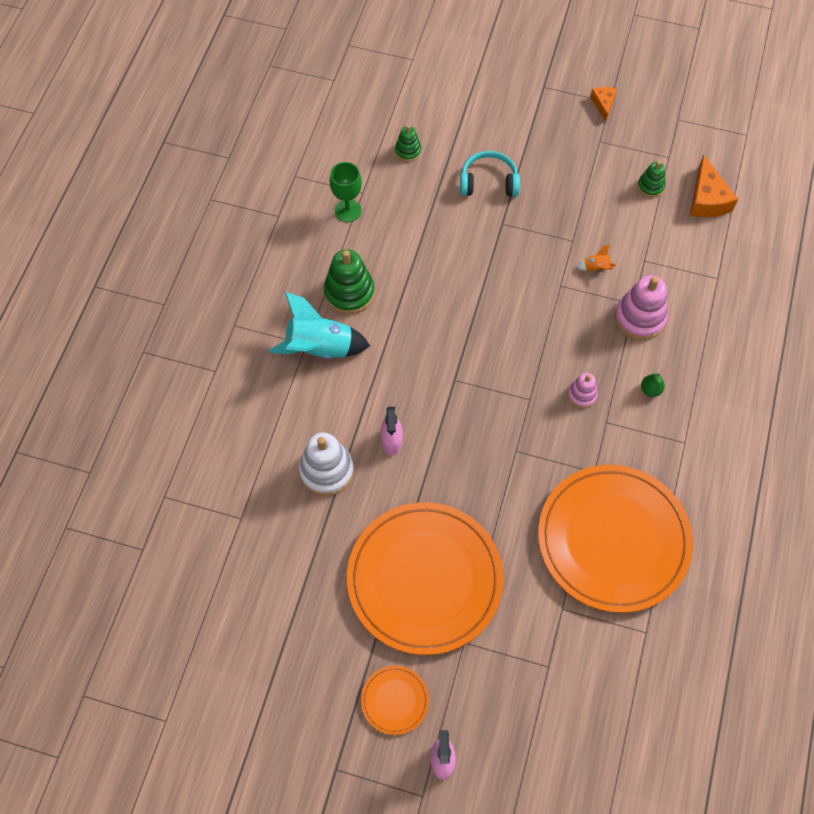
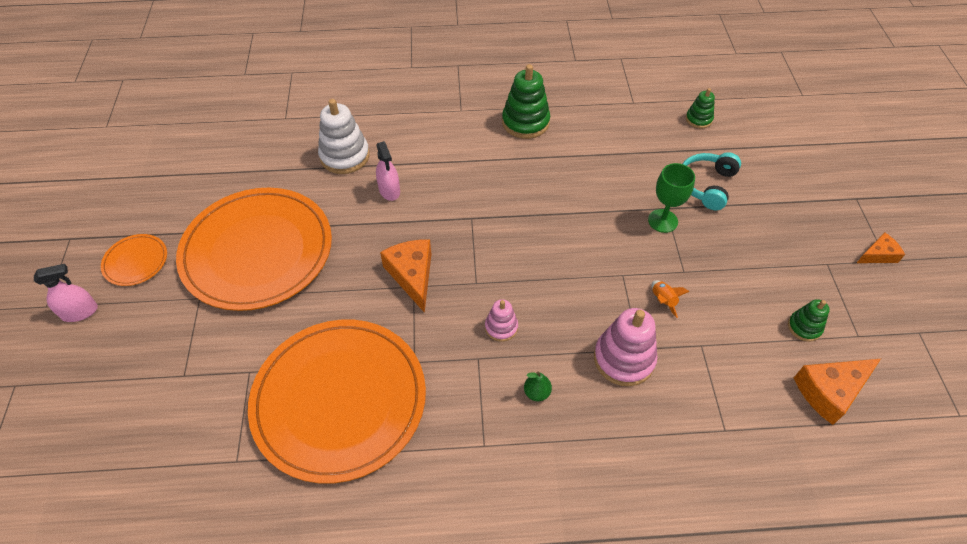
camera: 70 degrees right, 10 degrees down
(320, 348) = (461, 119): turquoise rocket -> none
(348, 211) = (608, 98): green goblet -> green goblet (662, 221)
(391, 440) = (389, 190): pink spray bottle -> pink spray bottle turned 90 degrees counterclockwise
(488, 182) = (706, 185): turquoise headphones -> turquoise headphones turned 135 degrees counterclockwise
(503, 448) = (412, 275): none -> orange cheese

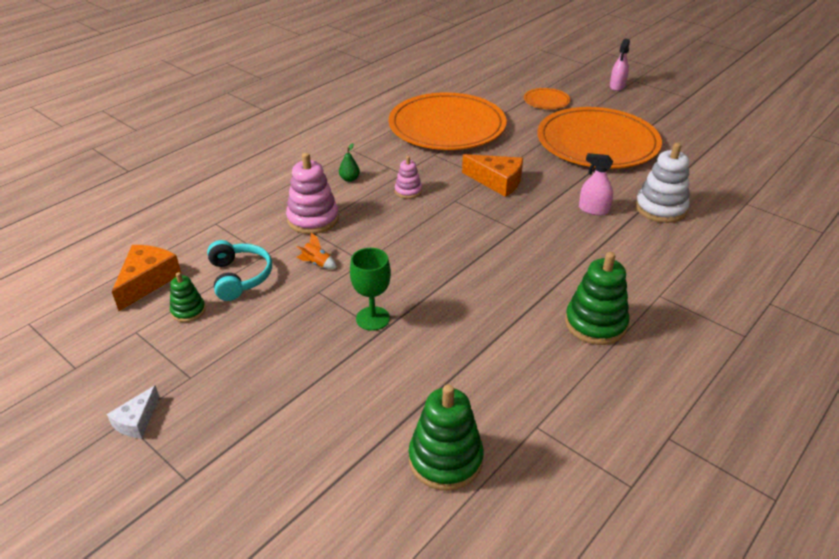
camera: 135 degrees right, 15 degrees down
(135, 261) = (640, 108): orange plate -> orange plate (546, 101)
(698, 119) = (445, 459): green stacking toy -> green stacking toy, size x1.79
(706, 185) = (364, 379): turquoise headphones -> turquoise headphones (239, 277)
(878, 255) = (137, 421): orange cheese -> white cheese

